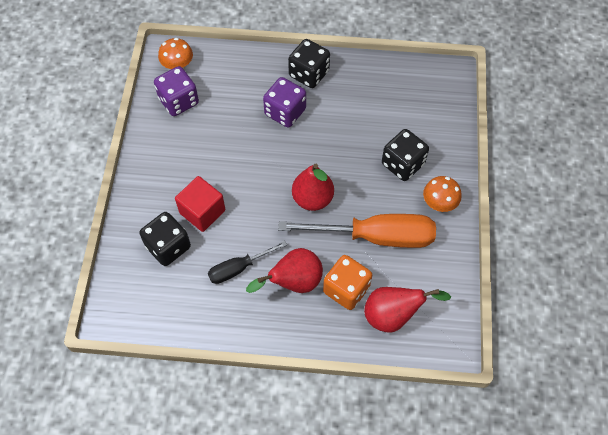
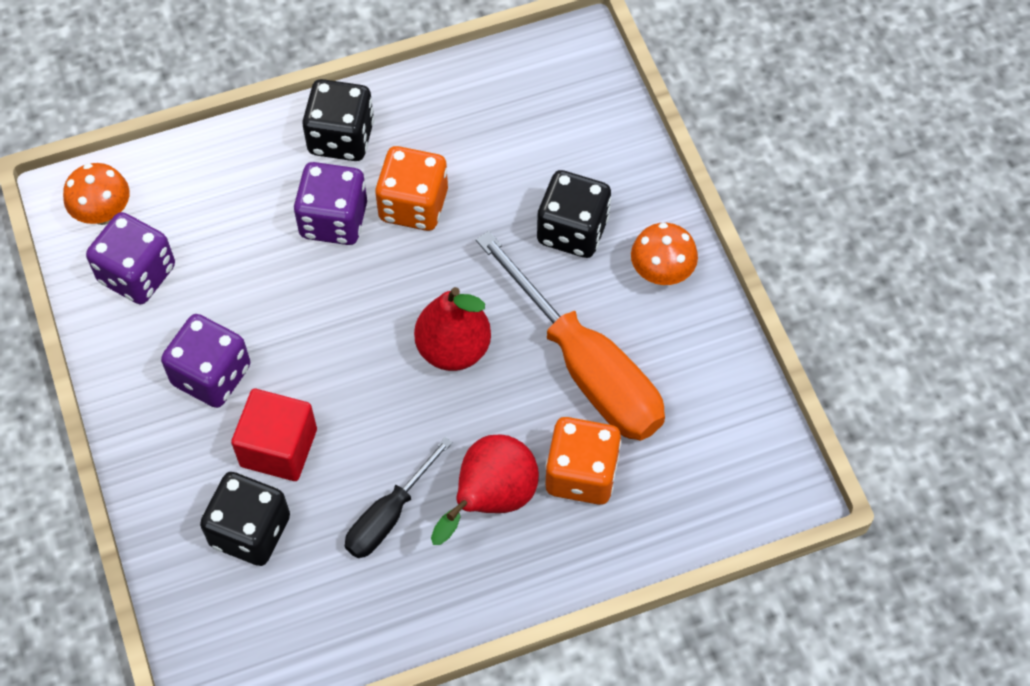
camera: 25 degrees left, 0 degrees up
(188, 163) = (211, 375): none -> purple dice
(328, 120) = (413, 205): none -> orange dice
(375, 236) = (586, 368): orange screwdriver -> orange screwdriver turned 75 degrees clockwise
(393, 315) = (675, 483): red pear -> none

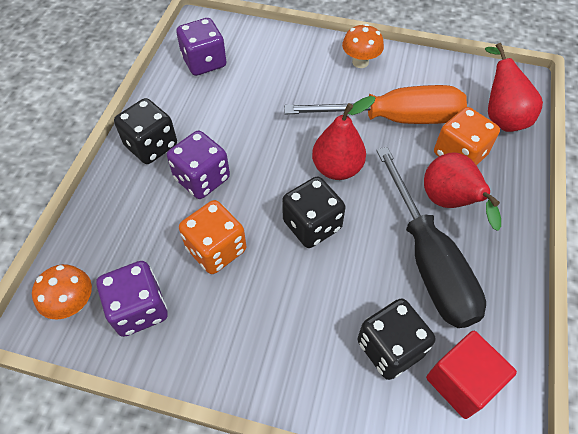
camera: 55 degrees left, 5 degrees down
(211, 375) = (254, 306): purple dice -> purple dice (204, 62)
(278, 447) = (338, 295): red cube -> red cube (461, 382)
(388, 515) = (428, 260): black screwdriver -> black screwdriver, size x1.87
(413, 205) = (228, 137): orange dice -> orange dice (216, 249)
(572, 230) = (305, 81): black dice -> black dice (312, 225)
(692, 494) = (501, 116): none -> red pear

